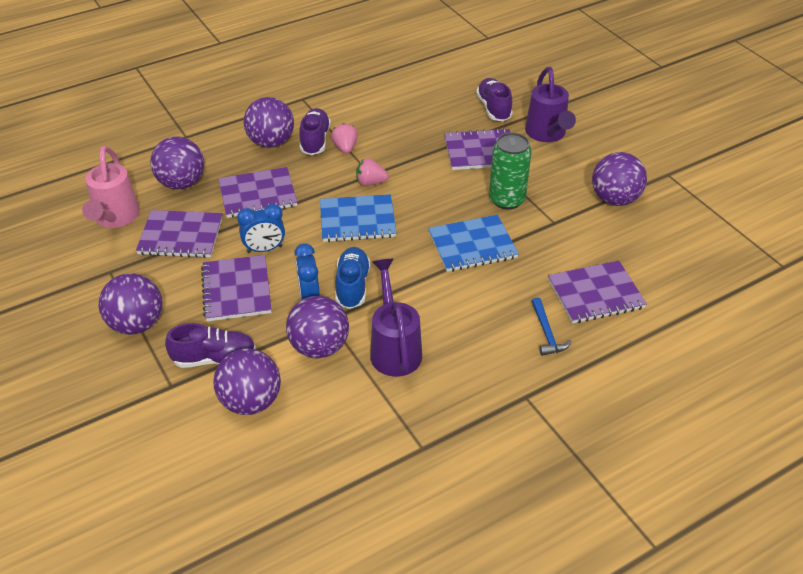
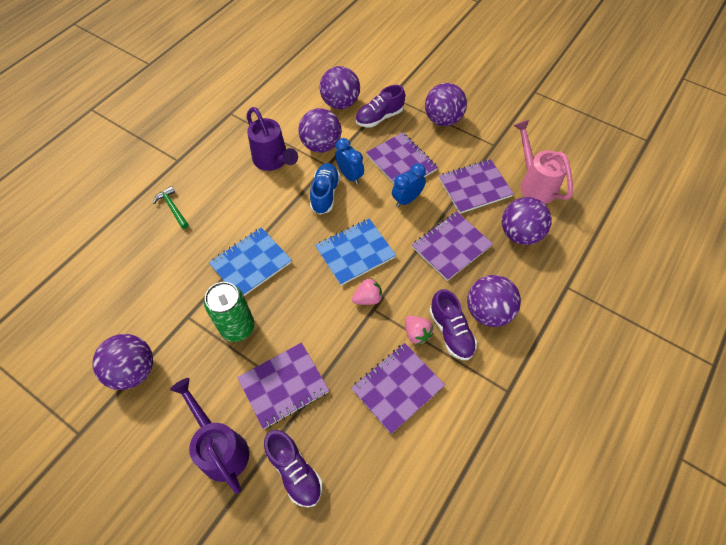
camera: 155 degrees right, 15 degrees up
(352, 286) = (325, 194): blue shoe -> blue shoe turned 150 degrees counterclockwise
(546, 333) = (173, 208): blue hammer -> green hammer
(595, 294) = (140, 254): purple notebook -> purple notebook (397, 388)

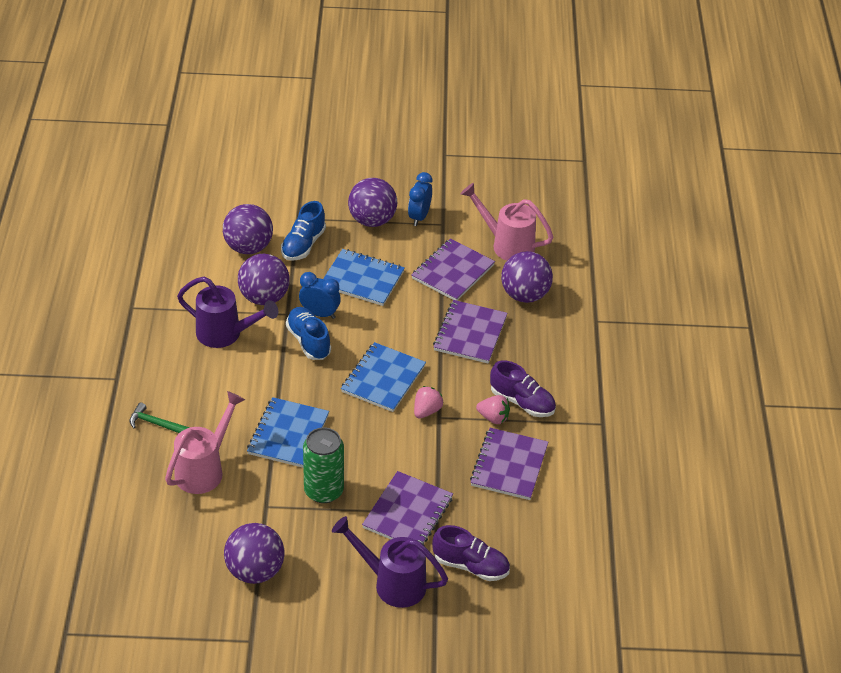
camera: 35 degrees left, 15 degrees down
(172, 261) = (204, 469): none -> pink watering can
(379, 117) = (303, 245): purple shoe -> blue shoe
(401, 162) = (362, 279): purple notebook -> blue notebook
(407, 199) = (395, 311): blue clock -> blue clock (419, 217)
(488, 311) = (542, 371): purple ball -> none

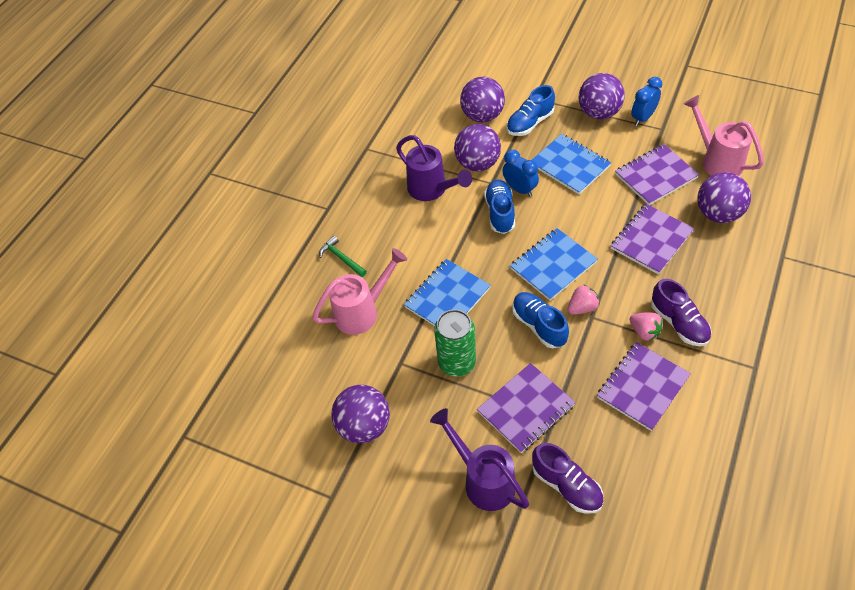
camera: 30 degrees right, 10 degrees up
(391, 437) = (539, 325): none -> blue shoe

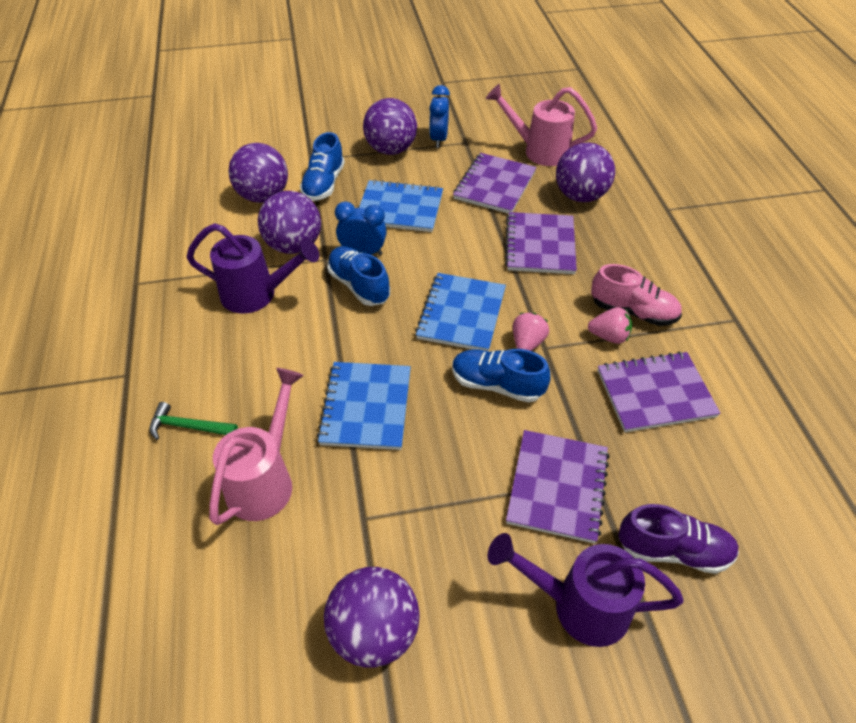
camera: 40 degrees left, 5 degrees down
(457, 362) = (435, 478): green can -> none
(642, 387) = (655, 393): purple notebook -> purple notebook turned 75 degrees clockwise
(678, 323) = (633, 311): purple shoe -> pink shoe

